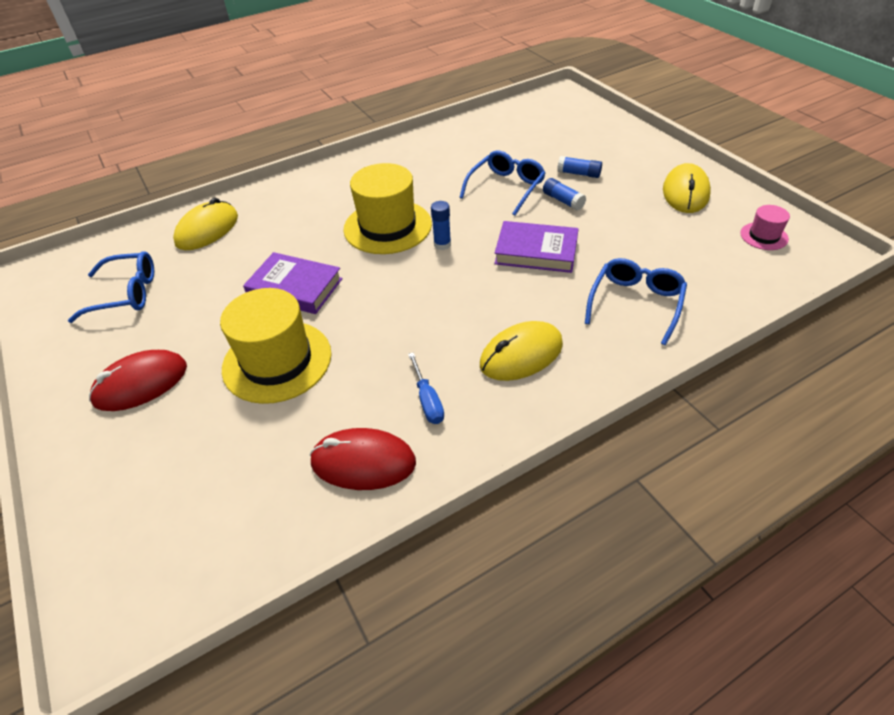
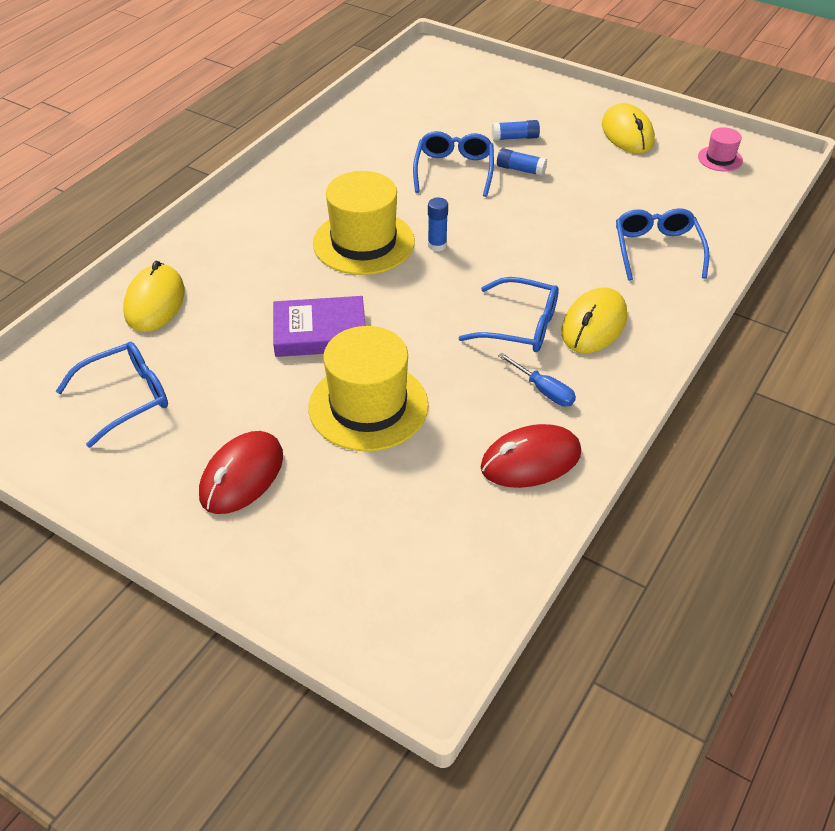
camera: 30 degrees left, 0 degrees up
(454, 334) = (520, 326): none -> blue glasses
(536, 251) = (534, 227): purple book -> none

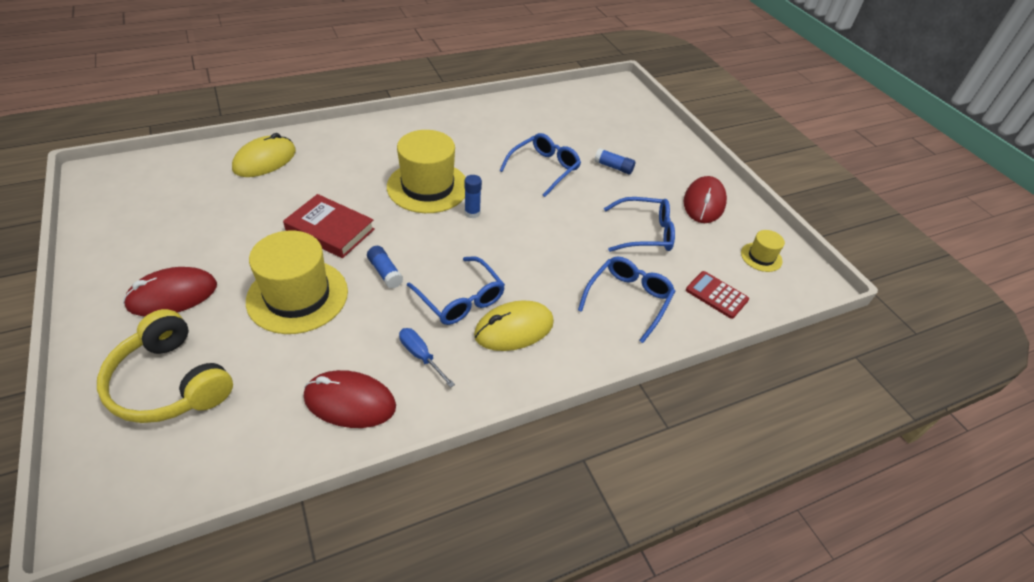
camera: 30 degrees right, 0 degrees up
(126, 398) = (178, 208): blue glasses -> blue glasses (644, 233)
(320, 332) = (330, 230): purple book -> red book
(349, 544) = (170, 382): none -> yellow headphones
(521, 169) = (592, 190): blue glue stick -> blue glue stick (385, 272)
(544, 390) = (420, 356): blue screwdriver -> blue screwdriver turned 150 degrees clockwise
(627, 133) = (704, 203): yellow mouse -> red mouse
(719, 209) = (716, 295): none -> red calculator
(720, 159) = (761, 257): pink hat -> yellow hat

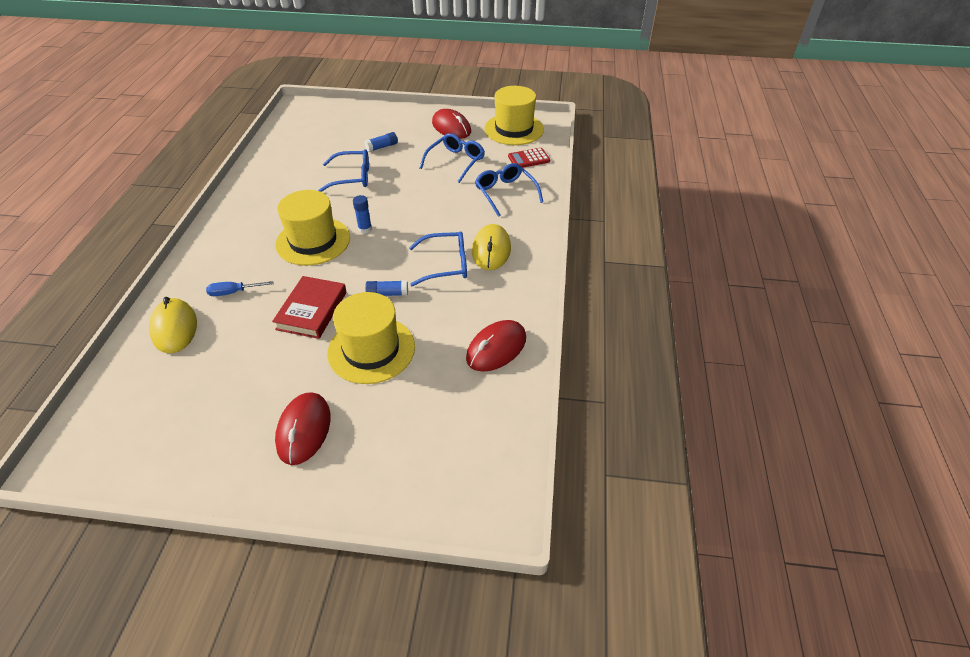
camera: 55 degrees left, 0 degrees up
(170, 382) = (405, 448): yellow headphones -> none
(330, 230) = (312, 310): red book -> red book turned 45 degrees counterclockwise
(420, 356) = (481, 301): blue screwdriver -> blue screwdriver (233, 292)
(544, 169) = (352, 177): blue glasses -> blue glasses turned 105 degrees clockwise
(761, 257) = (514, 129): yellow hat -> yellow hat, size x2.10

